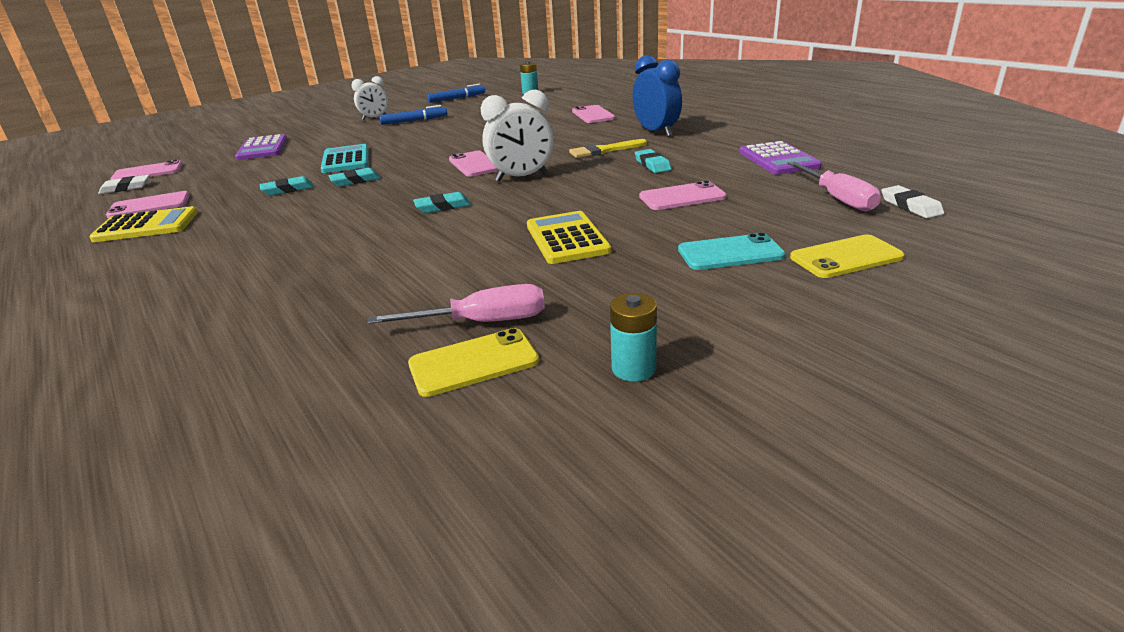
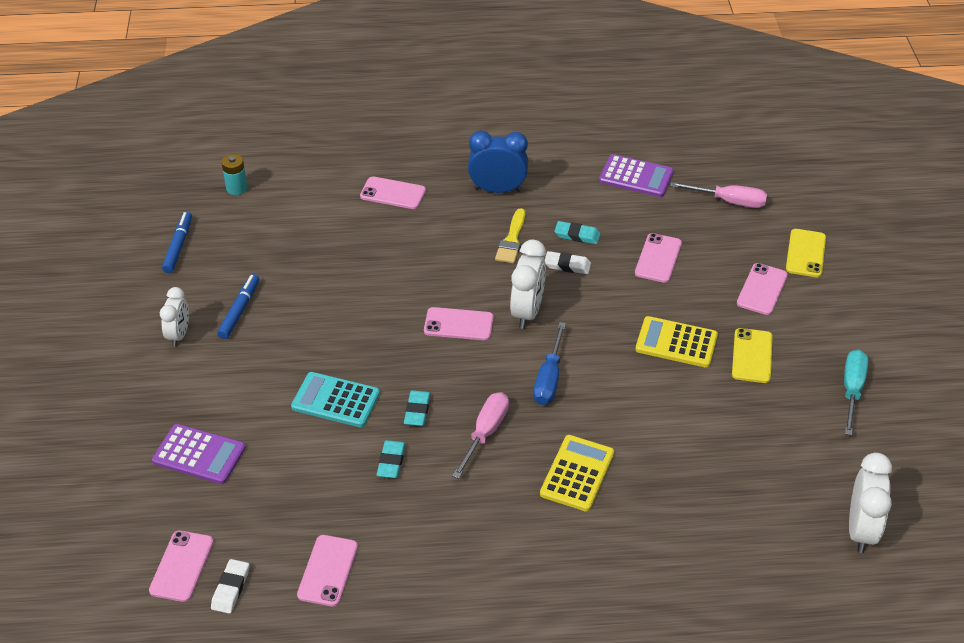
camera: 60 degrees left, 15 degrees up
(146, 226) = (397, 576): yellow calculator -> yellow calculator (577, 473)
(313, 476) = (861, 530): none -> white clock
(443, 206) = (549, 379): turquoise eraser -> blue screwdriver
(473, 362) = (803, 444): yellow phone -> yellow phone (752, 356)
(482, 322) = (761, 425): pink screwdriver -> pink screwdriver (485, 433)
(633, 368) = (852, 390): turquoise battery -> turquoise screwdriver
(730, 253) = (762, 289): turquoise phone -> pink phone
(910, 206) = (767, 185): white eraser -> white eraser (567, 265)

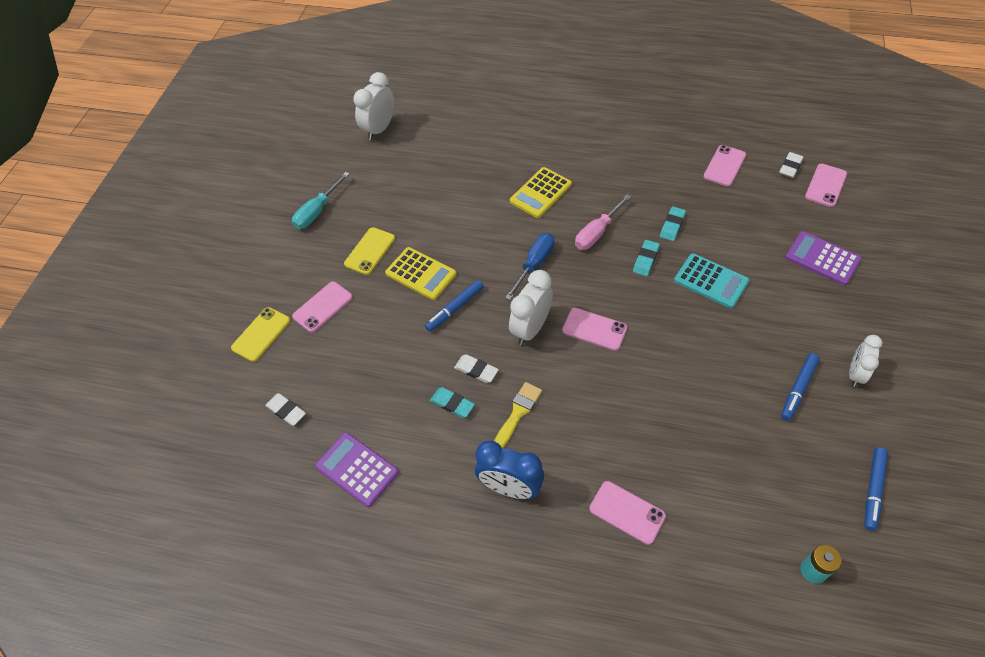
camera: 160 degrees left, 10 degrees up
(617, 315) = (455, 309): none -> blue marker
(658, 258) = (391, 359): pink phone -> none
(729, 201) = (286, 411): pink screwdriver -> white eraser

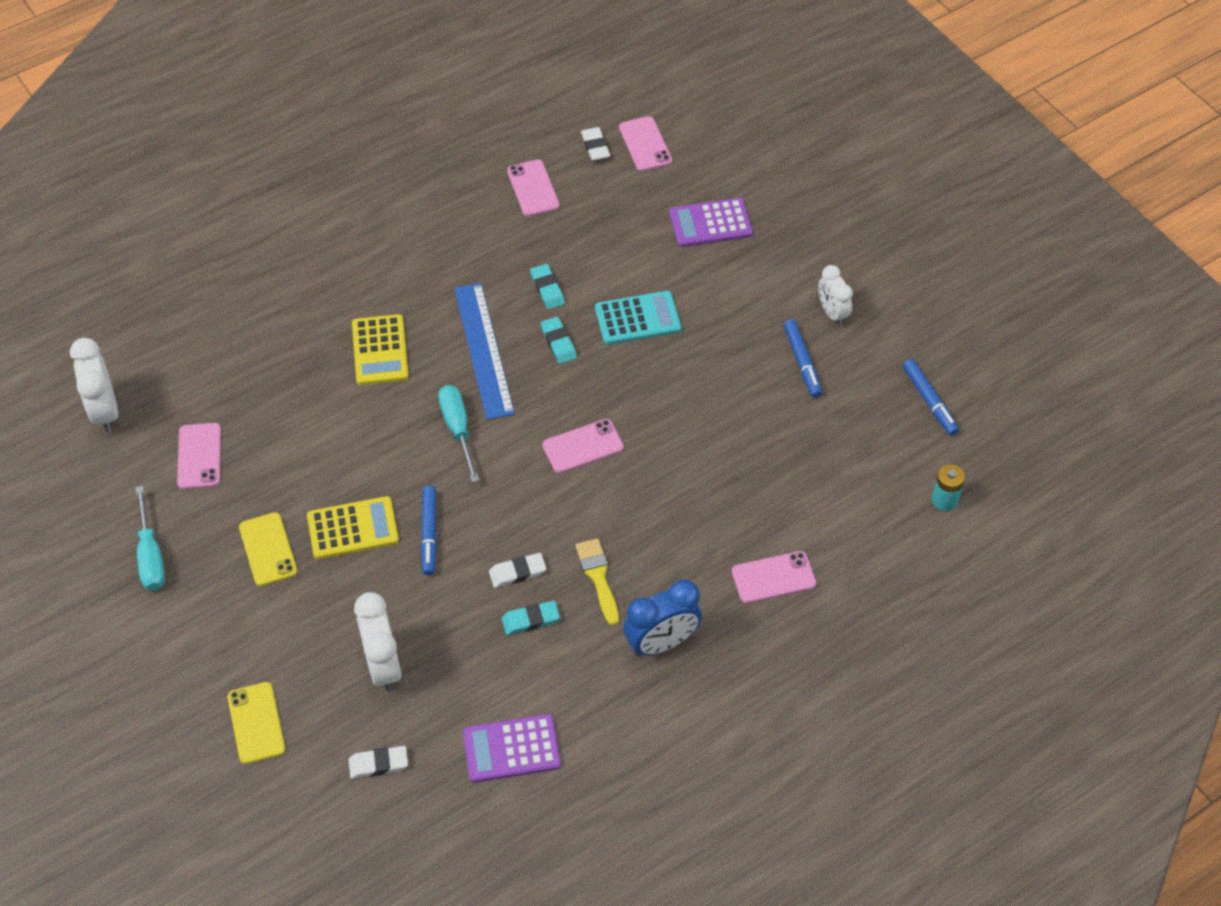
camera: 50 degrees left, 0 degrees up
(323, 307) = (289, 643): pink phone -> pink phone (199, 456)
(530, 328) = (524, 493): white clock -> white clock (383, 665)
(534, 264) = (458, 429): blue screwdriver -> turquoise screwdriver
(597, 233) = (483, 350): pink screwdriver -> blue ruler

